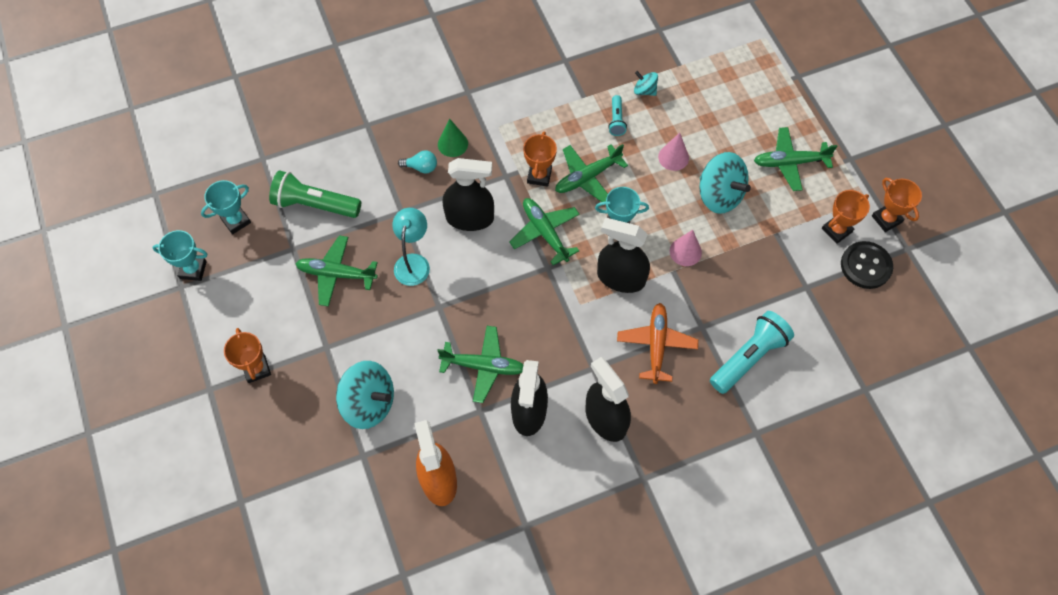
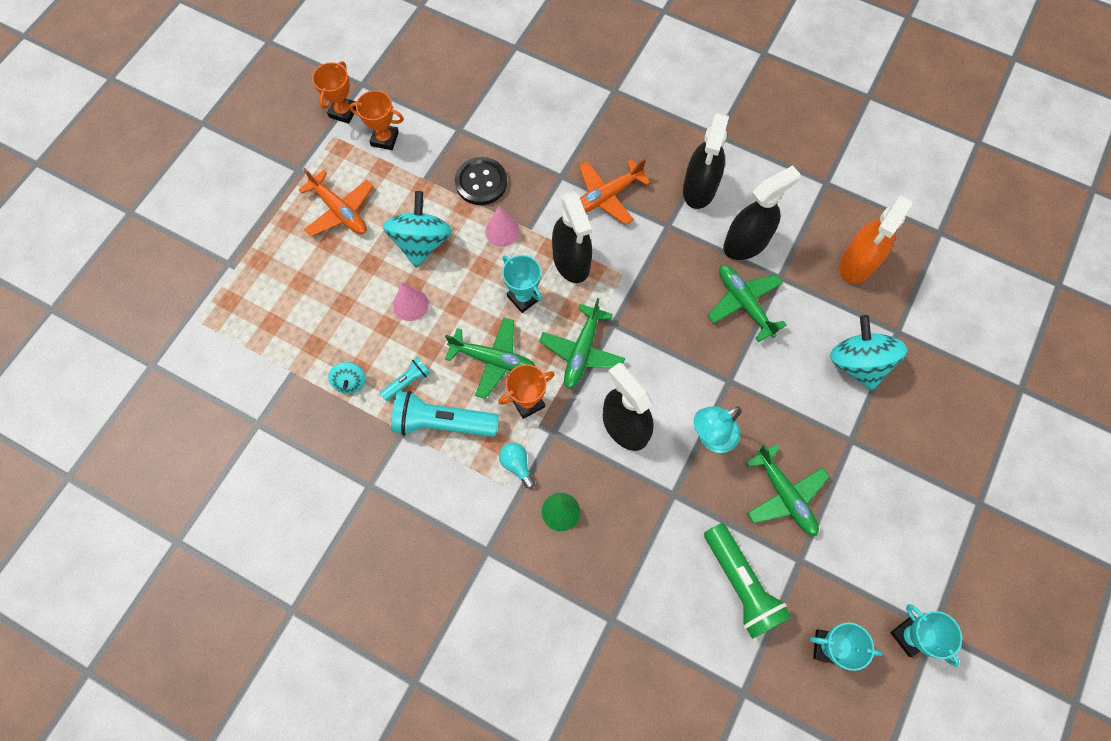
camera: 130 degrees left, 5 degrees up
(256, 369) = (925, 480): orange trophy -> none
(421, 167) = (612, 518): turquoise light bulb -> turquoise light bulb (517, 465)
(748, 357) = (558, 130): turquoise flashlight -> turquoise flashlight (442, 423)
(789, 162) = (340, 211): green plane -> orange plane
(865, 266) = (403, 102): black button -> black button (481, 182)

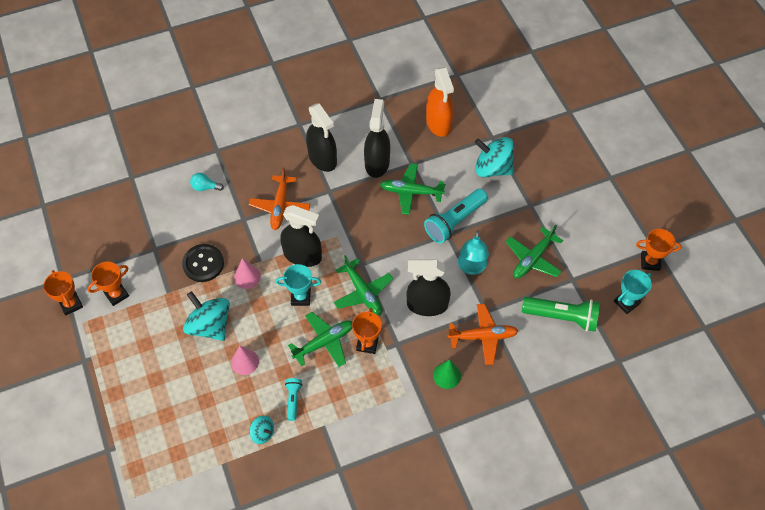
camera: 50 degrees left, 10 degrees down
(340, 211) = (140, 356): orange plane -> orange plane (483, 336)
(442, 423) = (337, 399): turquoise flashlight -> turquoise flashlight (454, 221)
(517, 465) = (399, 378): turquoise light bulb -> turquoise light bulb (205, 187)
(784, 495) = (533, 259): green plane -> green plane turned 120 degrees clockwise
(909, 636) = (650, 262): turquoise trophy -> orange trophy

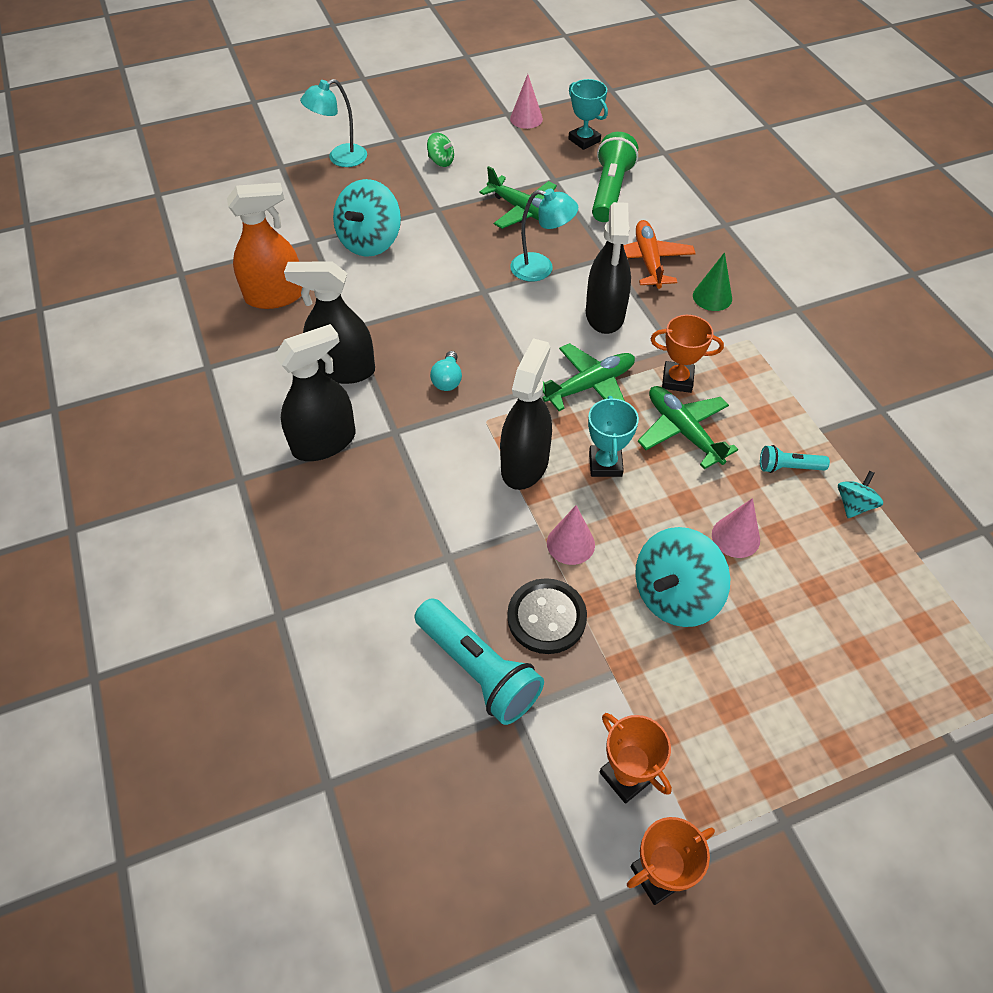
camera: 90 degrees left, 5 degrees down
(205, 187) = (369, 629): turquoise light bulb -> turquoise light bulb (447, 380)
(280, 206) = (423, 501): orange plane -> none
(411, 192) = (405, 329): green plane -> none
(454, 221) = (462, 283): turquoise flashlight -> turquoise flashlight (479, 670)
(581, 144) = (340, 158): none -> turquoise lamp
(586, 206) = (441, 161): none -> green spinning top
(650, 262) = (526, 119): orange trophy -> pink cone

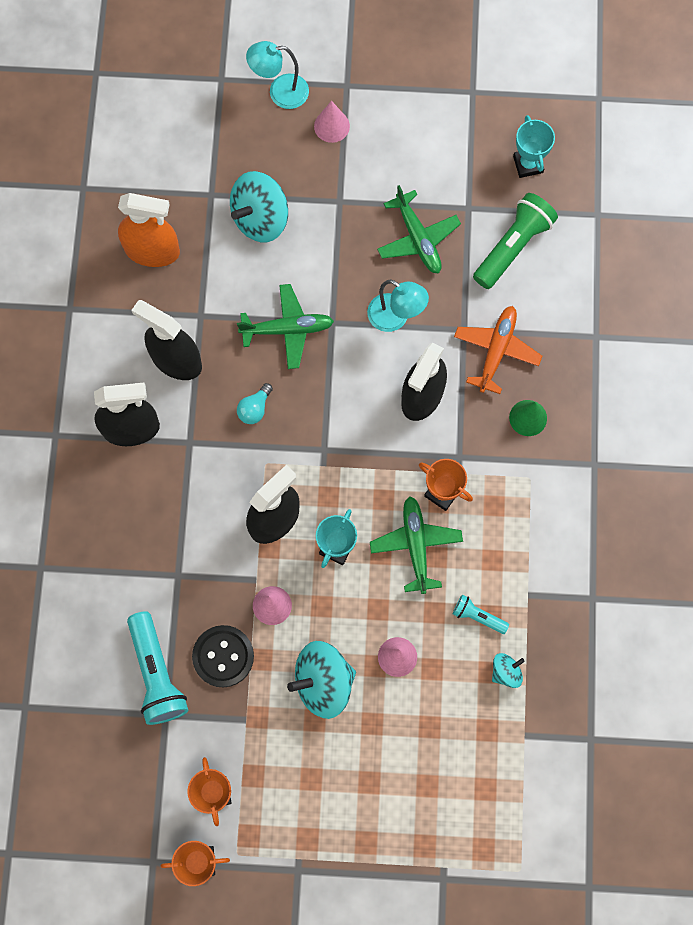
camera: 25 degrees right, 20 degrees up
(441, 161) = (373, 137): green spinning top -> none
(526, 119) = (487, 108): pink cone -> pink cone (331, 126)
(590, 385) = (367, 466): green plane -> green plane (287, 329)

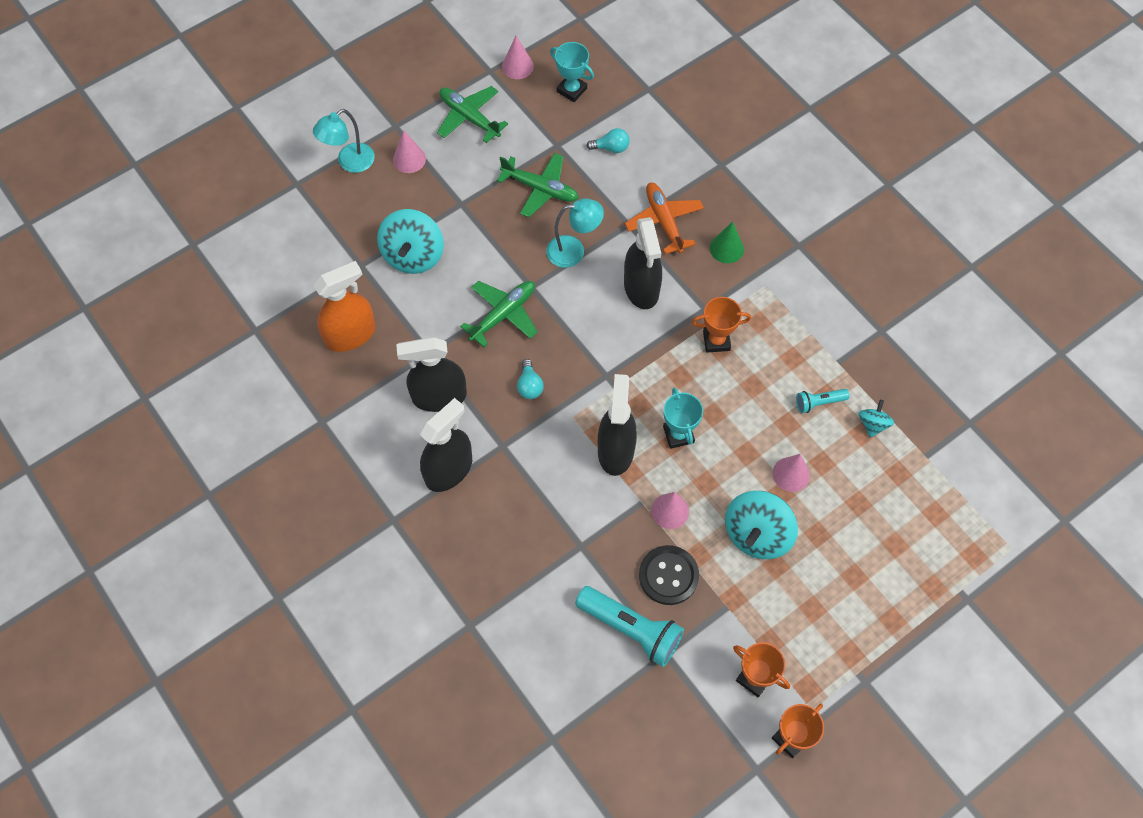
camera: 40 degrees left, 10 degrees down
(416, 545) = (731, 389): green plane -> green plane (469, 117)
(500, 105) = (517, 66): none -> pink cone
(513, 246) = (611, 148): green flashlight -> turquoise light bulb

